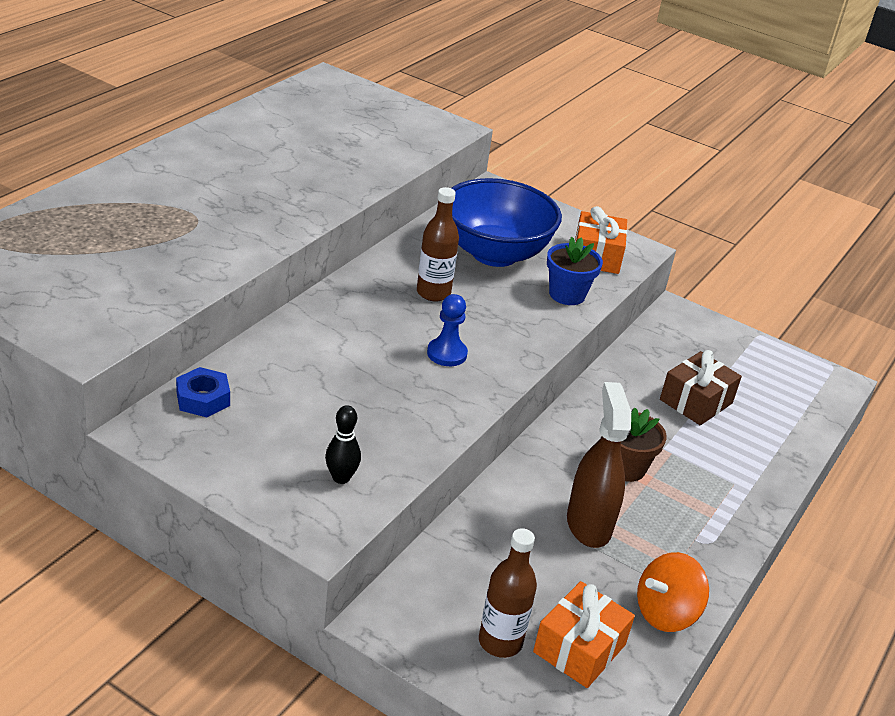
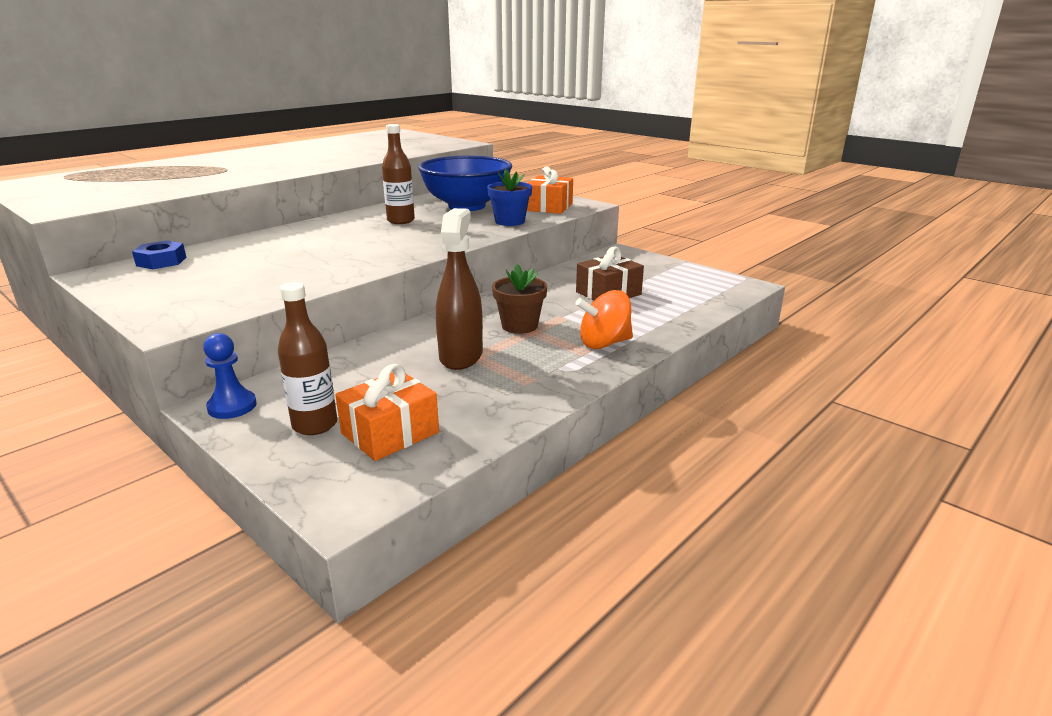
camera: 15 degrees right, 10 degrees down
(341, 478) = (224, 298): black bowling pin -> none
(447, 354) = (383, 244): blue pawn -> blue pawn (232, 406)
(665, 613) = (496, 413): orange spinning top -> orange spinning top (604, 343)

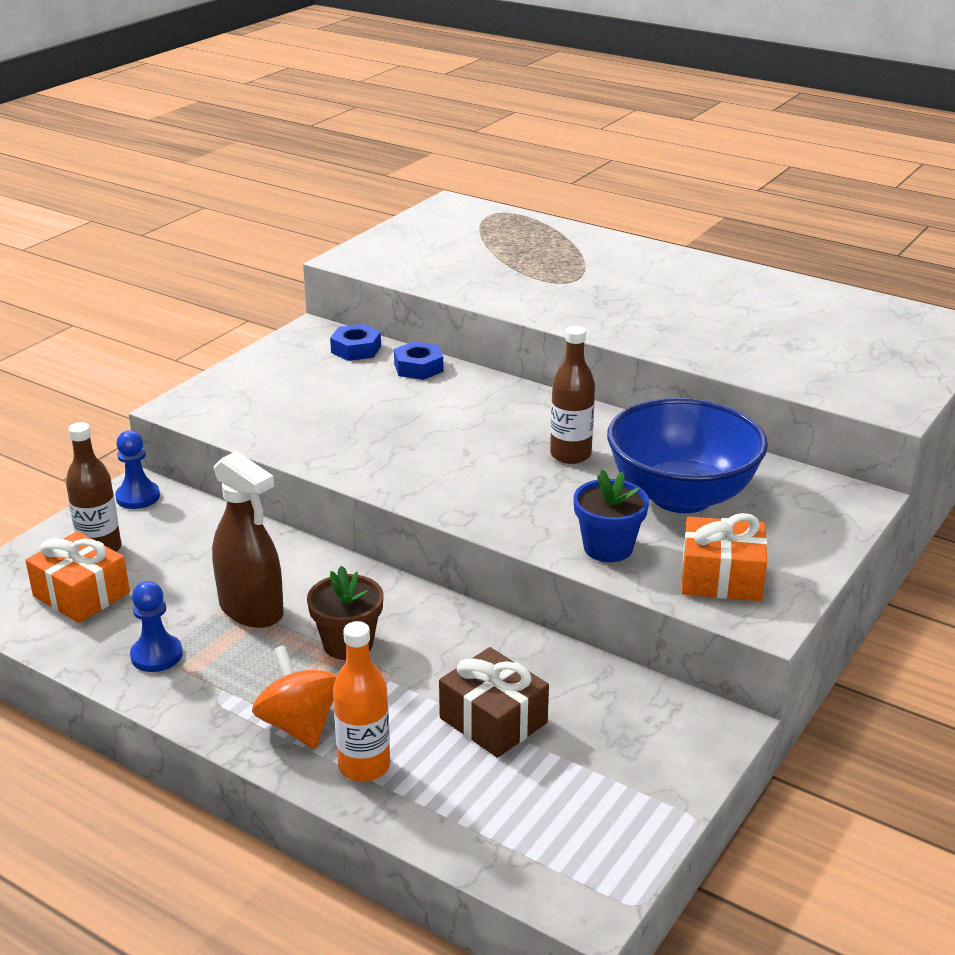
camera: 80 degrees right, 5 degrees up
(227, 246) = (418, 367): none -> blue nut
(461, 356) = (251, 610): brown spray bottle -> brown spray bottle turned 45 degrees clockwise
(505, 394) = (156, 655): none -> blue pawn
(646, 326) = (364, 766): none -> orange bottle

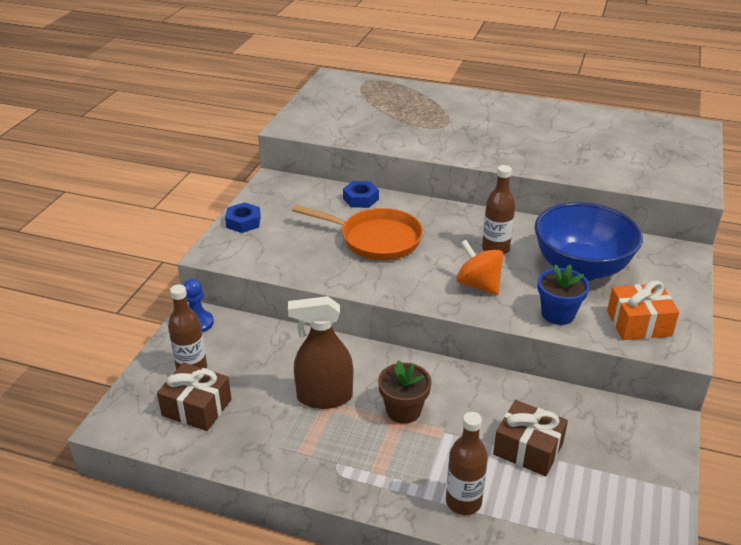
camera: 15 degrees left, 5 degrees up
(81, 594) = (197, 407): orange gift -> brown gift
(156, 655) = (276, 445): blue pawn -> none
(251, 610) = (324, 397): brown spray bottle -> brown spray bottle turned 150 degrees clockwise
(299, 725) = (403, 480): orange spinning top -> orange spinning top (478, 285)
(356, 349) = (311, 191): blue nut -> blue nut (243, 222)
(364, 766) = (463, 502): orange bottle -> brown bottle
(407, 420) = (375, 239): none -> orange pan

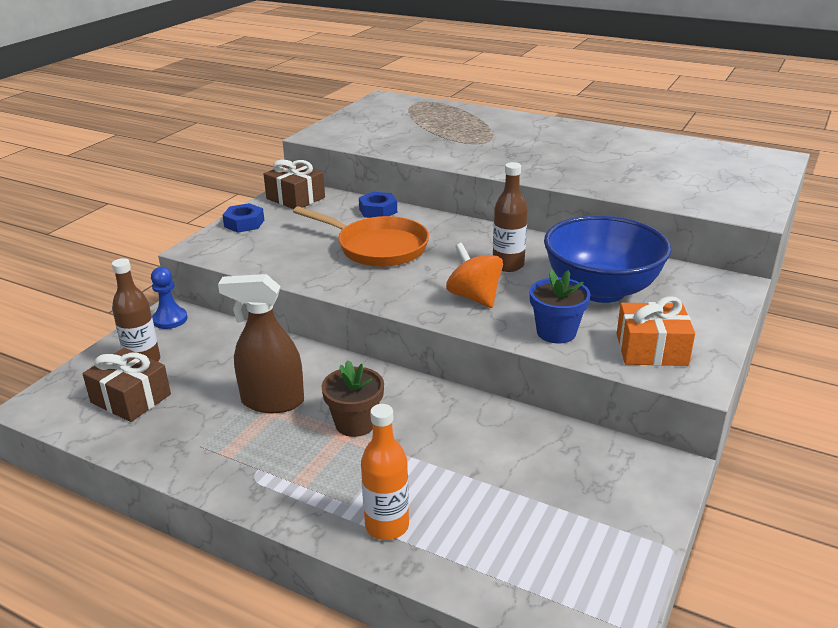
camera: 10 degrees right, 5 degrees down
(463, 502) = (387, 526): brown bottle -> orange bottle
(528, 449) = (486, 478): brown gift -> brown gift (295, 198)

